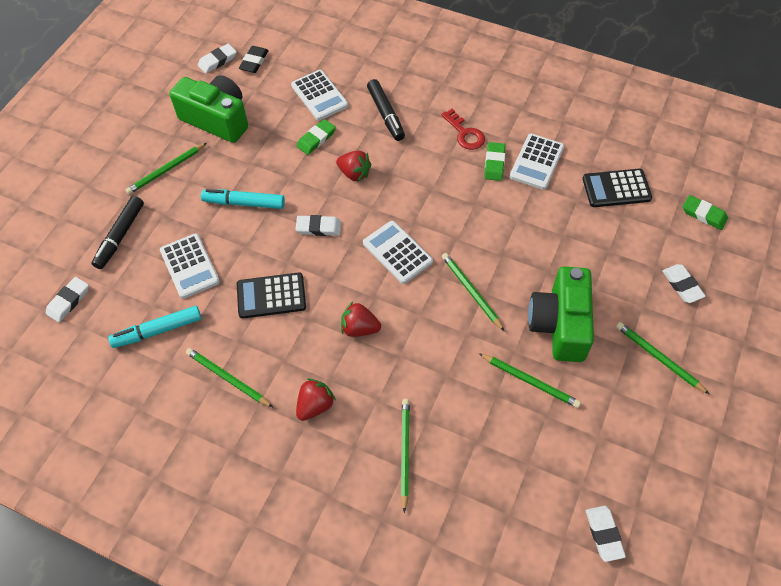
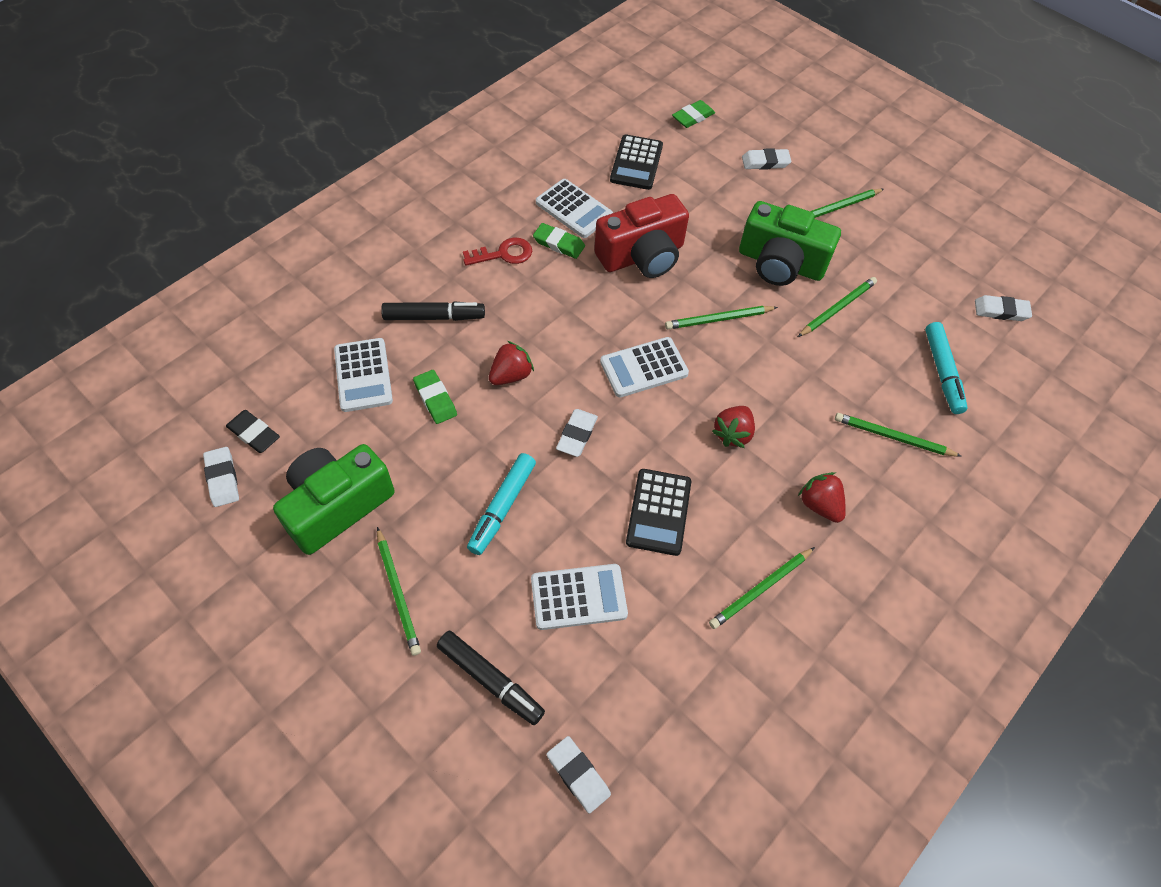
camera: 75 degrees left, 0 degrees up
(157, 331) = (667, 659): turquoise marker -> turquoise marker (942, 372)
(319, 95) = (363, 375): white calculator -> white calculator turned 90 degrees clockwise
(512, 221) = (642, 256): none -> red camera

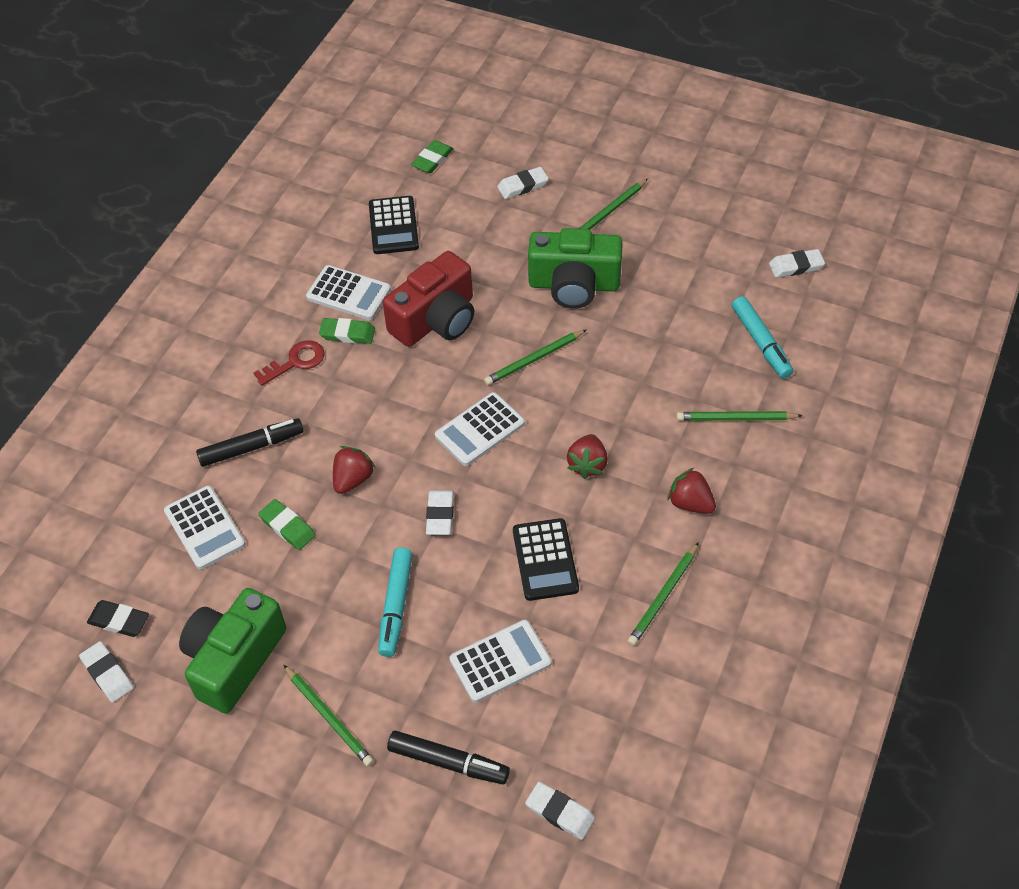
camera: 15 degrees left, 5 degrees down
(837, 308) = (643, 312): green pencil -> none

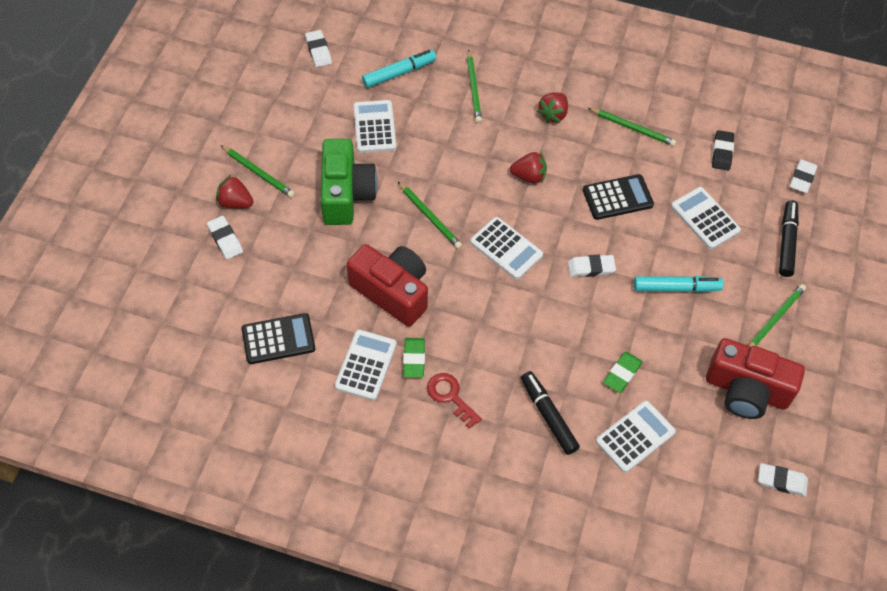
camera: 100 degrees left, 5 degrees up
(107, 674) = (781, 481): white eraser -> white eraser turned 60 degrees clockwise
(119, 620) = (734, 484): black eraser -> black eraser (722, 152)
(234, 659) = (746, 391): green camera -> red camera
(353, 479) = (568, 333): red strawberry -> red strawberry (235, 202)
(432, 160) = (188, 316): green eraser -> none
(672, 314) = (374, 127): none -> white calculator

